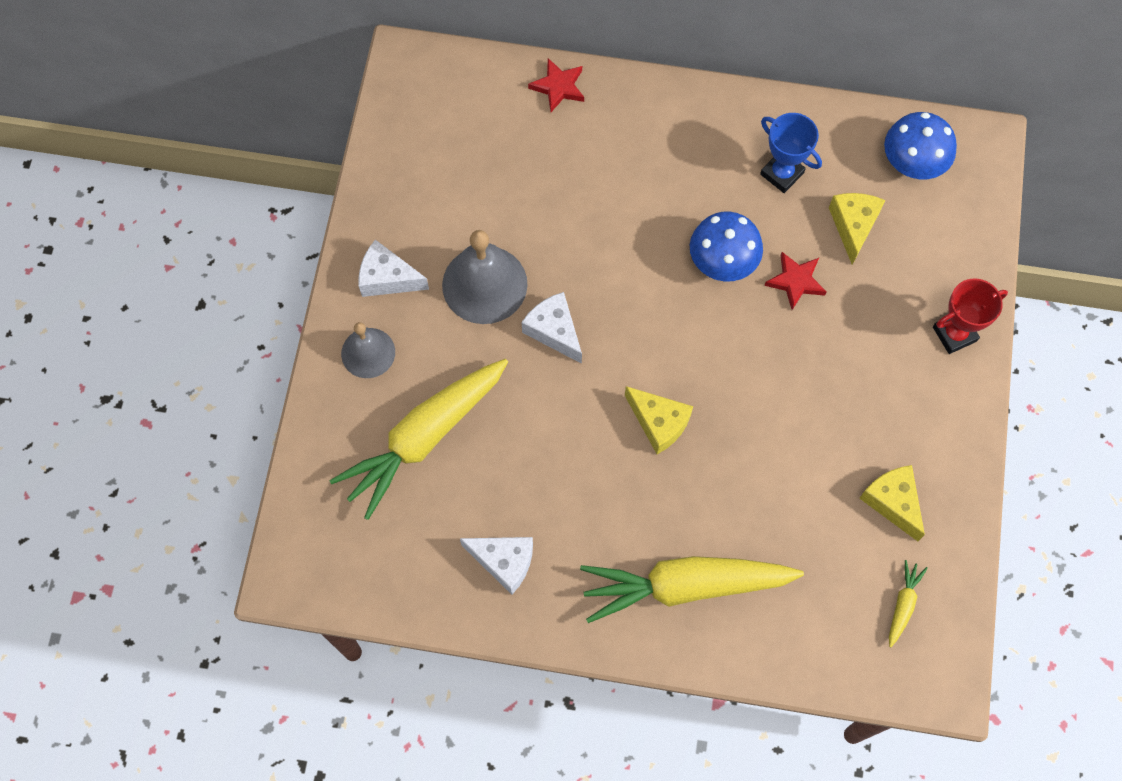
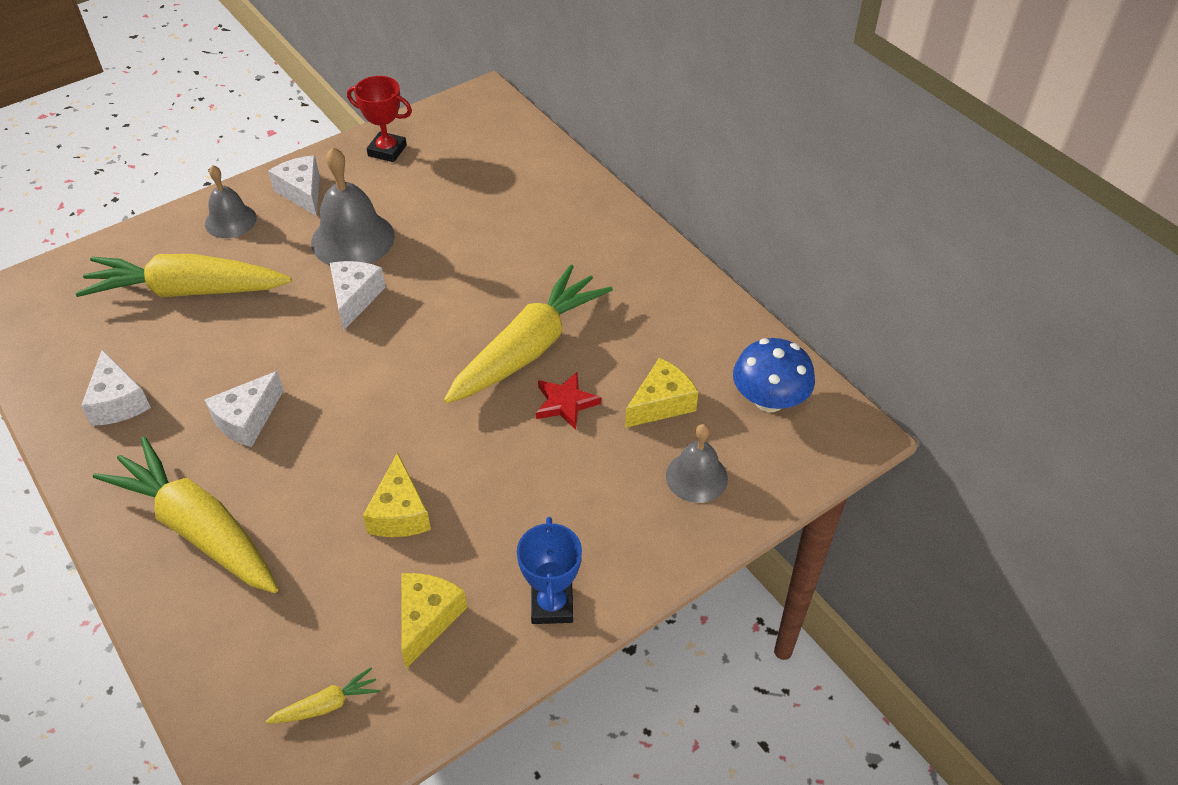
camera: 45 degrees right, 20 degrees down
(558, 87) = (560, 172): red star -> none
(610, 488) = (247, 419): none -> white cheese
(659, 423) = (339, 408): yellow cheese -> yellow cheese (400, 513)
(722, 261) = (529, 348): blue mushroom -> yellow carrot
(782, 173) = (650, 329): blue trophy -> blue trophy (552, 605)
(932, 261) = (696, 477): none -> grey bell
(954, 334) = (646, 543): red trophy -> red trophy (387, 150)

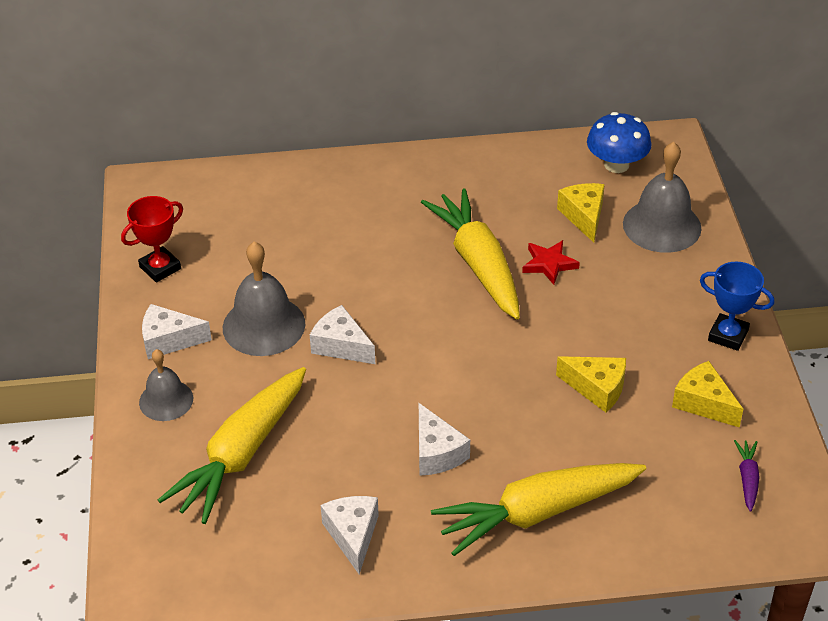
camera: 60 degrees left, 5 degrees down
(118, 402) = (352, 535): white cheese -> white cheese turned 105 degrees counterclockwise
(327, 705) = (747, 478): yellow carrot -> purple carrot
(696, 477) = (662, 225): grey bell -> grey bell, size x1.60

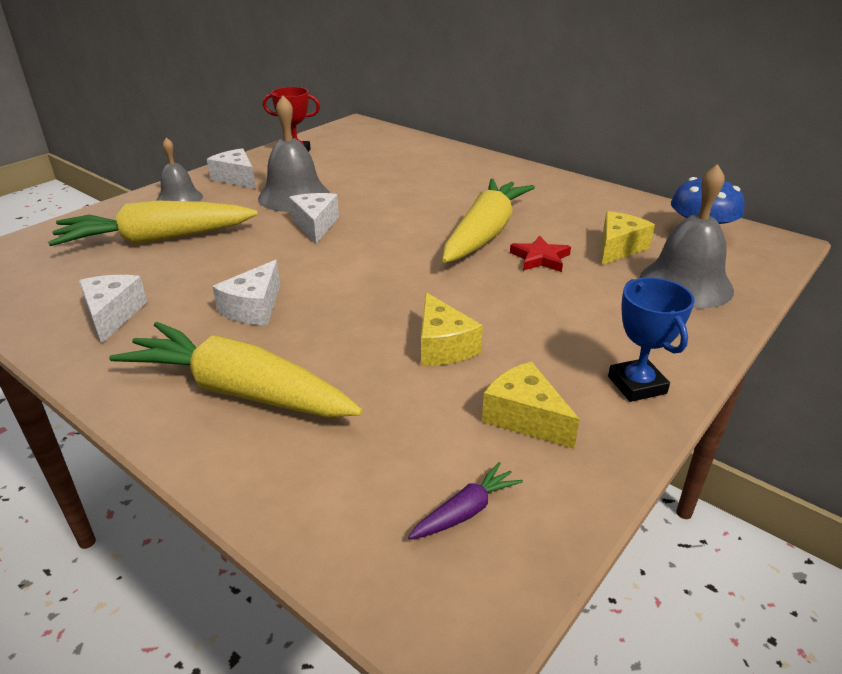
camera: 45 degrees right, 10 degrees down
(352, 535) = (113, 315): white cheese -> white cheese turned 45 degrees counterclockwise
(703, 403) = (525, 417): yellow cheese -> yellow cheese turned 45 degrees counterclockwise

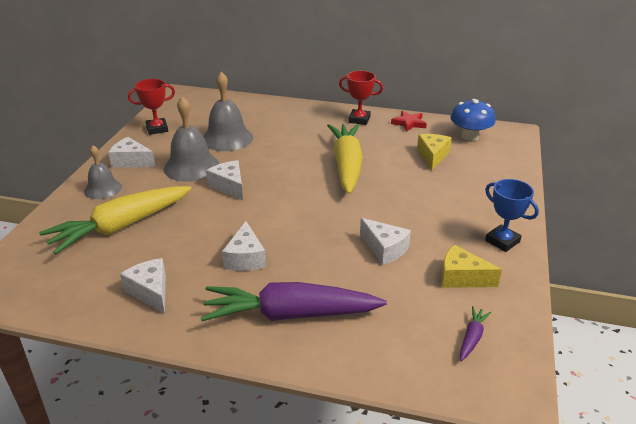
camera: 25 degrees left, 0 degrees up
(239, 391) = (290, 314): yellow carrot -> purple carrot
(443, 346) = (384, 249): yellow cheese -> white cheese
(540, 258) = (393, 175): red star -> red star (409, 123)
(550, 186) = (359, 119): none -> red trophy
(686, 283) = (484, 171): grey bell -> grey bell (227, 138)

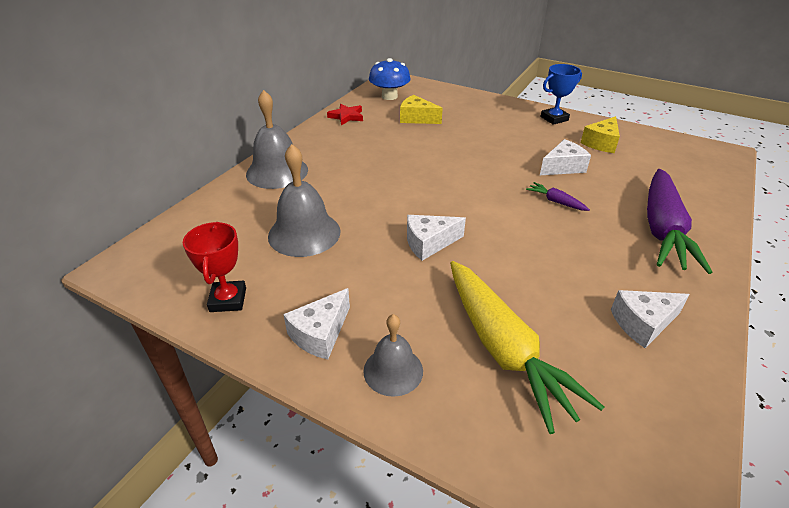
camera: 75 degrees left, 5 degrees up
(191, 166) = (366, 271): grey bell -> grey bell (277, 172)
(245, 258) = (576, 246): white cheese -> none
(346, 165) = (413, 162): yellow carrot -> none
(359, 119) = (320, 139): red trophy -> none
(472, 337) = (671, 153): purple carrot -> purple carrot (556, 201)

